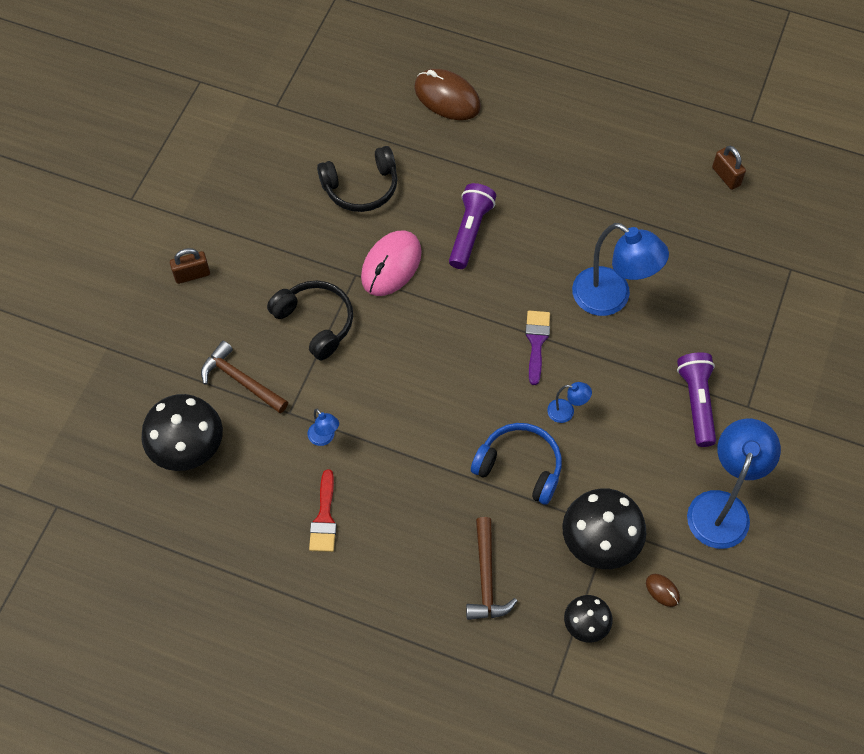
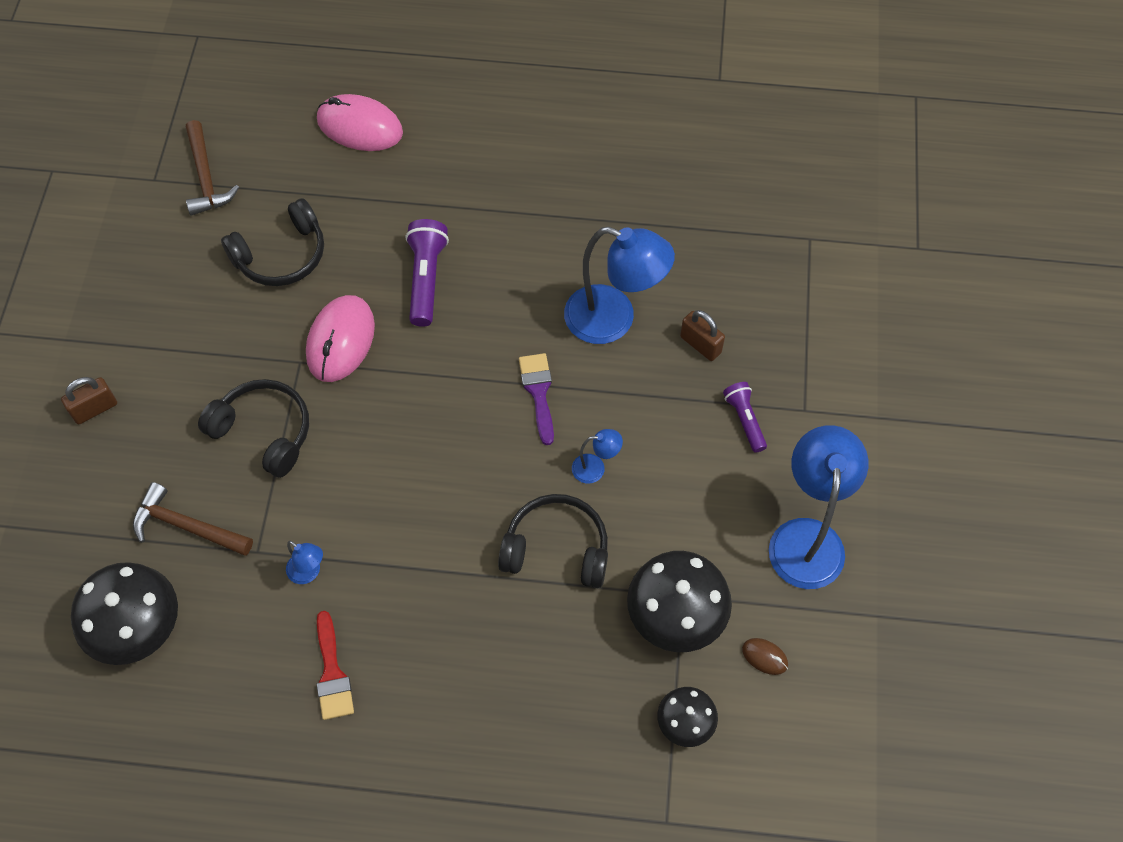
camera: 15 degrees left, 0 degrees up
(447, 97) = (360, 126): brown mouse -> pink mouse
(486, 578) = (550, 697): brown hammer -> brown hammer (206, 177)
(520, 467) = (556, 548): blue headphones -> black headphones
(696, 403) = (744, 420): purple flashlight -> purple flashlight, size x0.63
(726, 176) = (708, 148): brown padlock -> brown padlock (700, 345)

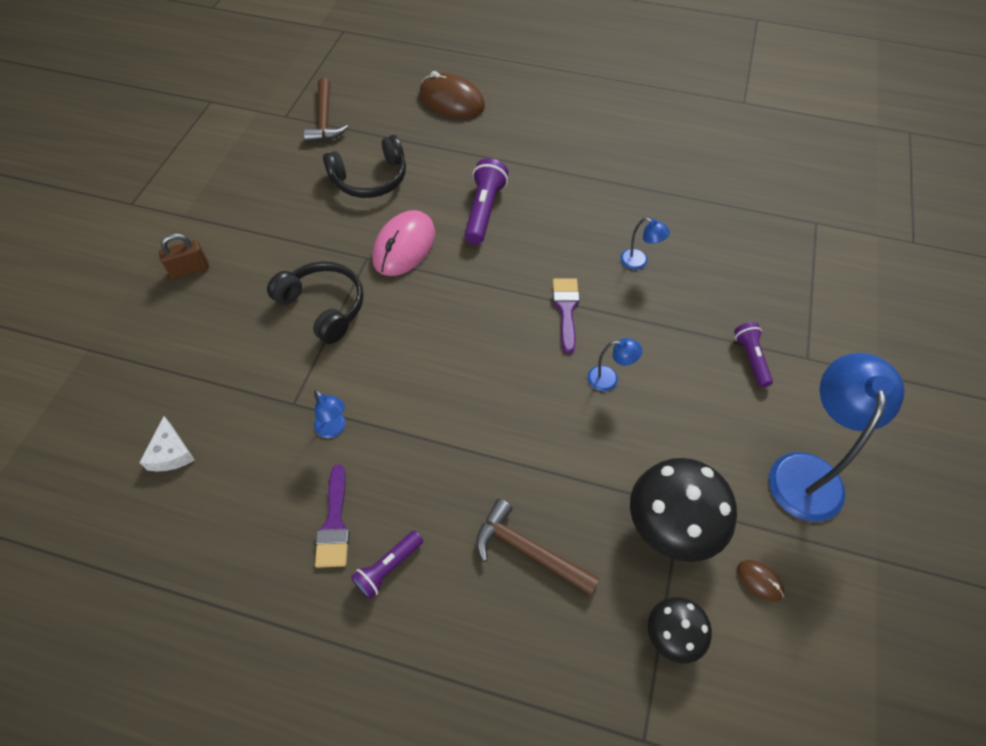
camera: 10 degrees right, 5 degrees down
(138, 628) = (171, 453): black mushroom -> white cheese
(187, 526) = (238, 373): brown hammer -> brown hammer (529, 551)
(332, 673) = (334, 524): red brush -> purple brush
(360, 126) = (451, 100): pink mouse -> brown mouse
(397, 707) = (388, 568): none -> purple flashlight
(556, 548) = (564, 444): black headphones -> none
(613, 320) = (639, 262): blue lamp -> blue lamp, size x0.45
(700, 345) = (714, 291): brown padlock -> none

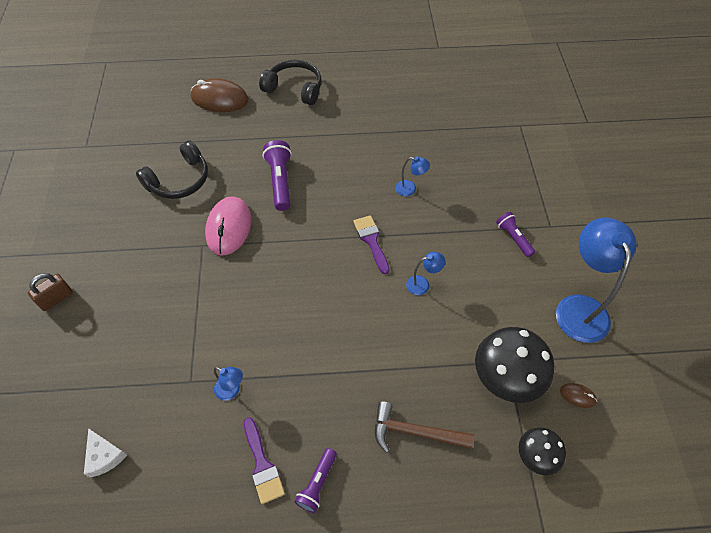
camera: 20 degrees left, 0 degrees up
(324, 306) = (183, 295): black headphones -> black headphones (294, 89)
(325, 119) = (121, 140): brown hammer -> none

